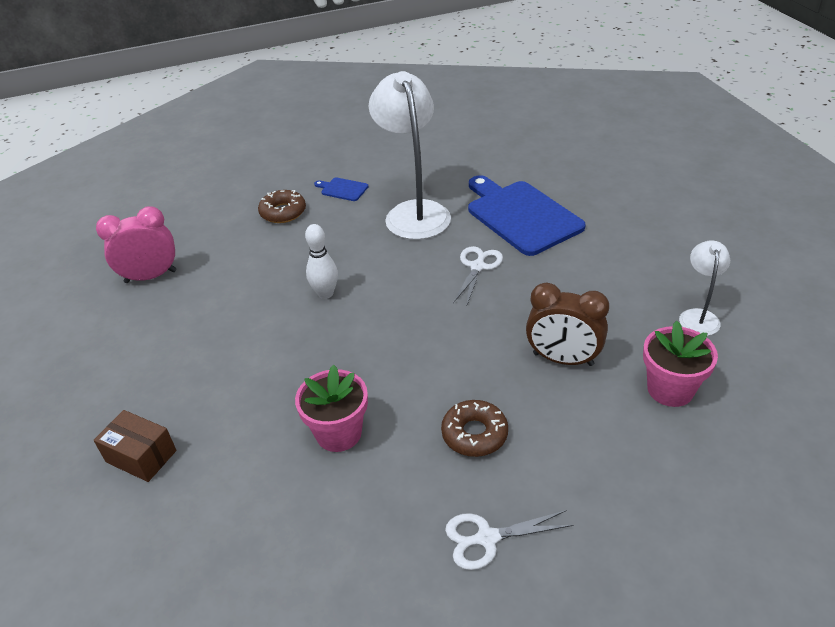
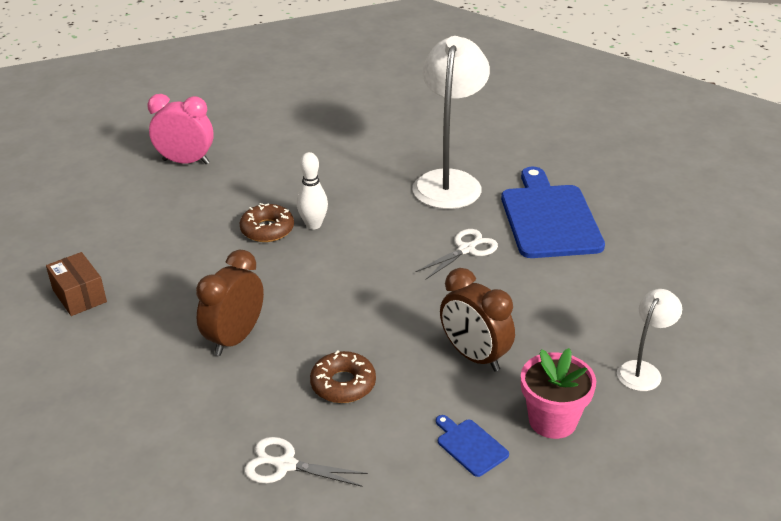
camera: 25 degrees right, 5 degrees down
(283, 212) = (333, 144): brown donut -> brown donut (267, 229)
(338, 433) = (235, 338): pink flower pot -> brown clock
(342, 189) = (401, 140): blue cutting board -> blue cutting board (470, 446)

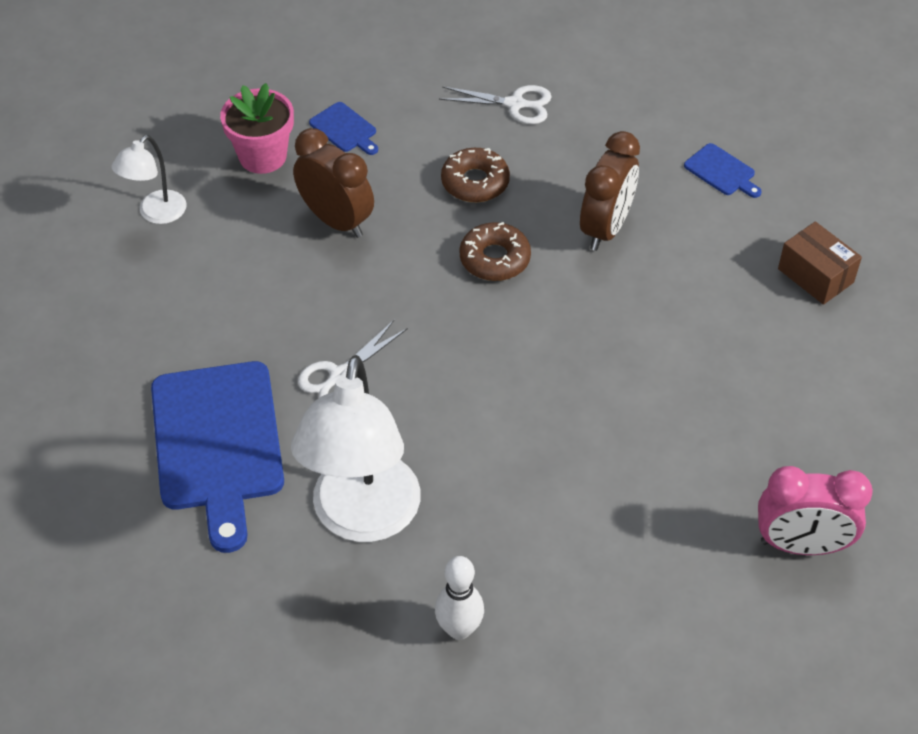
camera: 175 degrees right, 15 degrees up
(107, 382) = (721, 171): none -> blue cutting board
(267, 229) = (620, 398): brown donut -> brown donut (494, 259)
(313, 225) = (557, 411): white bowling pin -> white bowling pin (459, 629)

